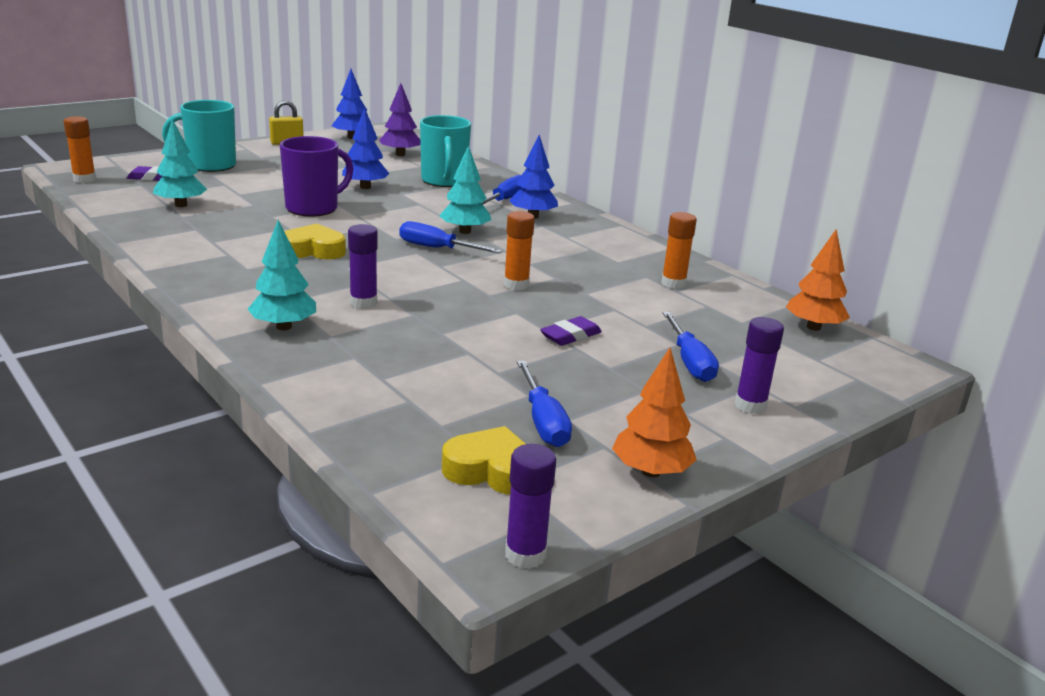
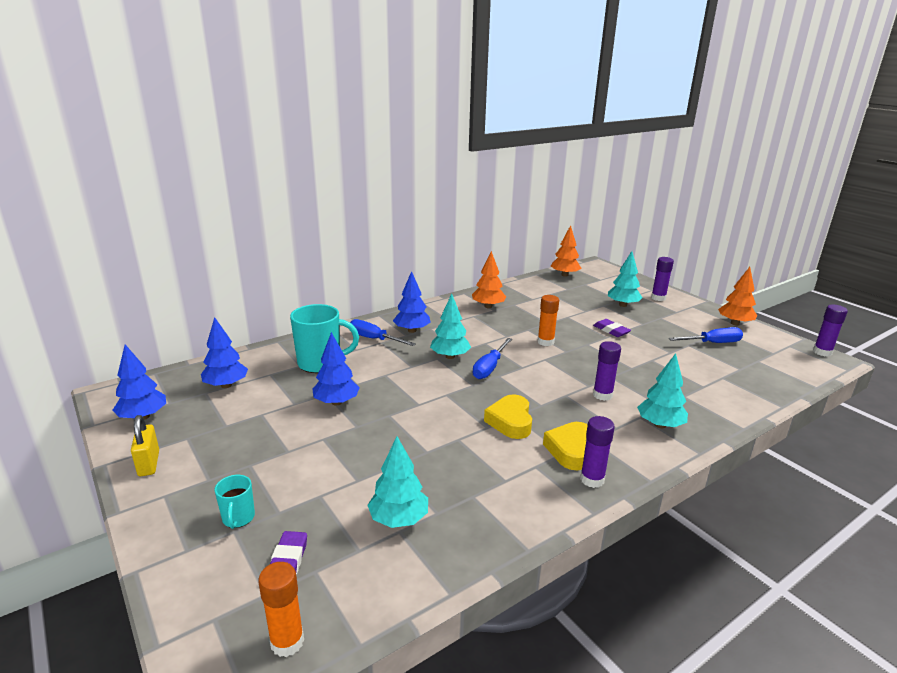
camera: 85 degrees left, 0 degrees up
(194, 276) = (592, 479): none -> purple glue stick
(210, 165) = (238, 518): turquoise mug -> turquoise mug, size x0.51
(313, 208) = (402, 428): purple mug -> none
(400, 154) = (226, 385): purple tree -> blue tree
(491, 470) = (768, 357): yellow heart -> yellow heart (571, 450)
(629, 259) = (488, 306): none -> orange tree
(673, 284) = (523, 298): orange glue stick -> none
(690, 362) = (623, 305): blue screwdriver -> turquoise tree

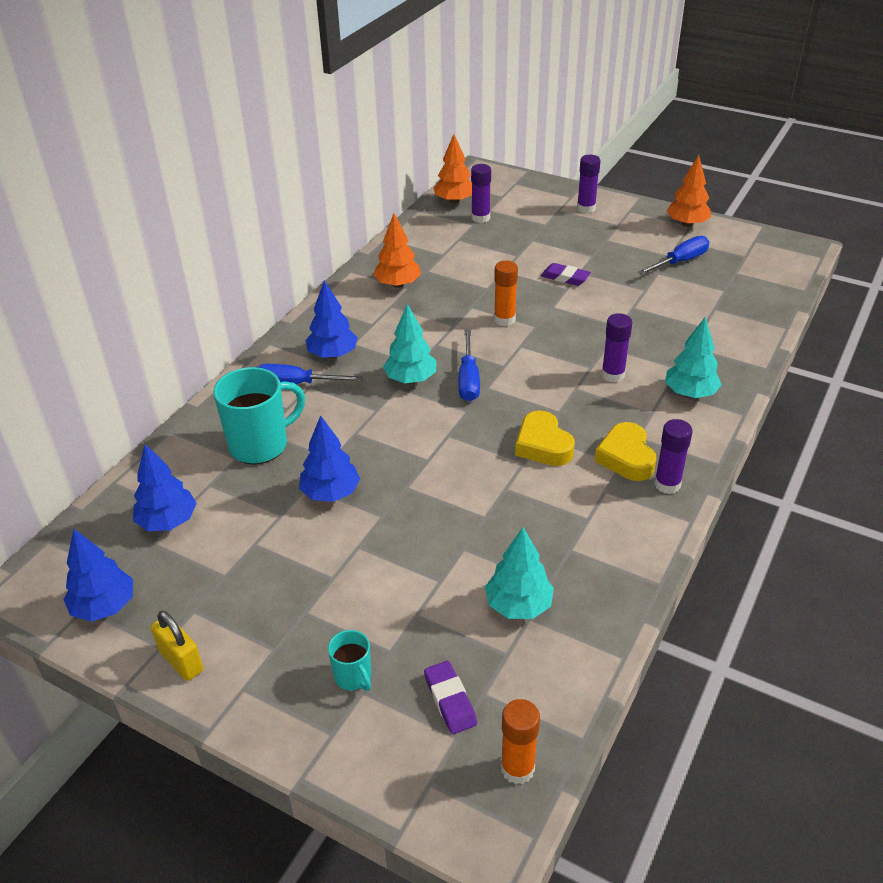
camera: 25 degrees left, 15 degrees up
(623, 305) = (553, 232): turquoise tree -> none
(822, 352) = (789, 240): purple glue stick -> purple glue stick (480, 218)

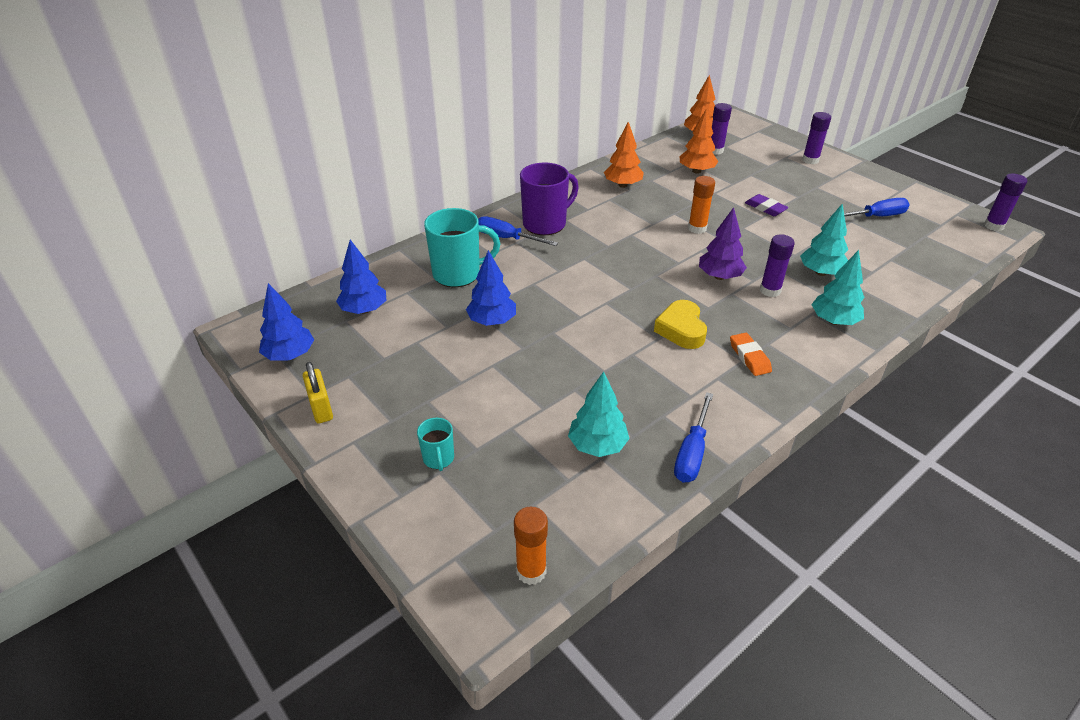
camera: 20 degrees right, 0 degrees up
(332, 354) = (545, 224): blue tree -> purple mug
(411, 379) = (597, 255): turquoise tree -> turquoise tree (820, 272)
(450, 700) = (504, 500): purple eraser -> none
(468, 379) = (644, 266): blue screwdriver -> blue screwdriver (692, 453)
(554, 371) = (719, 276): none -> purple tree
(626, 457) = (749, 357): yellow heart -> orange eraser
(667, 484) = (776, 388): purple glue stick -> purple glue stick (993, 226)
(687, 224) = (897, 189): orange tree -> orange tree (696, 171)

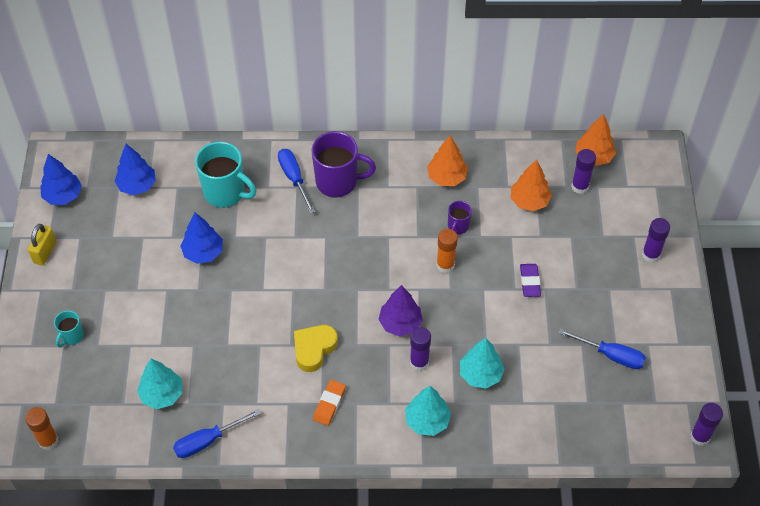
camera: 40 degrees right, 15 degrees up
(672, 205) = (458, 227): none -> purple mug

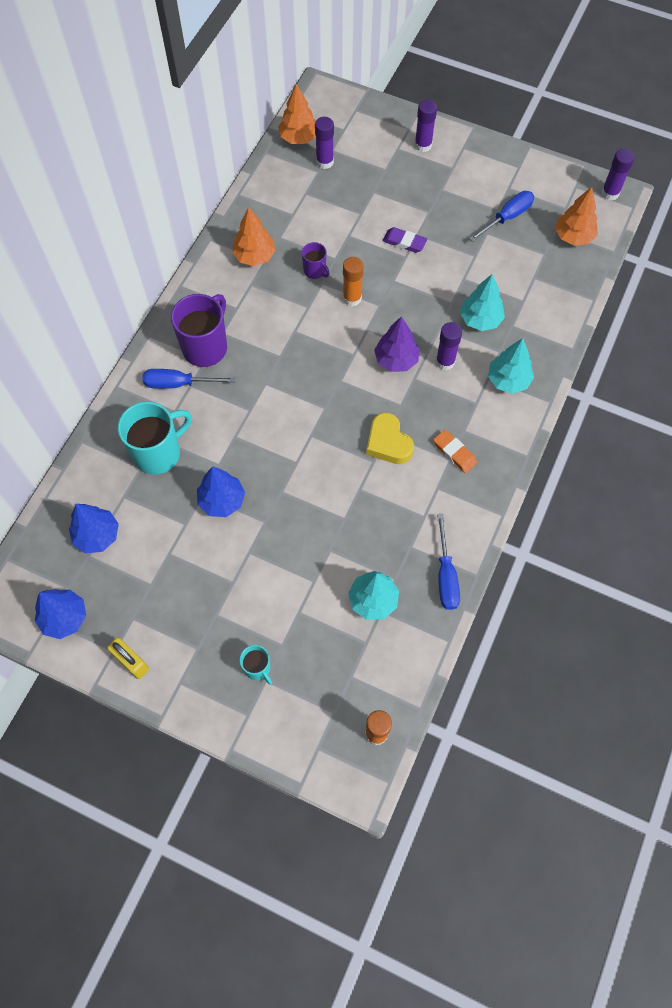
camera: 65 degrees left, 10 degrees up
(529, 201) = (318, 205): orange tree -> orange tree (573, 237)

